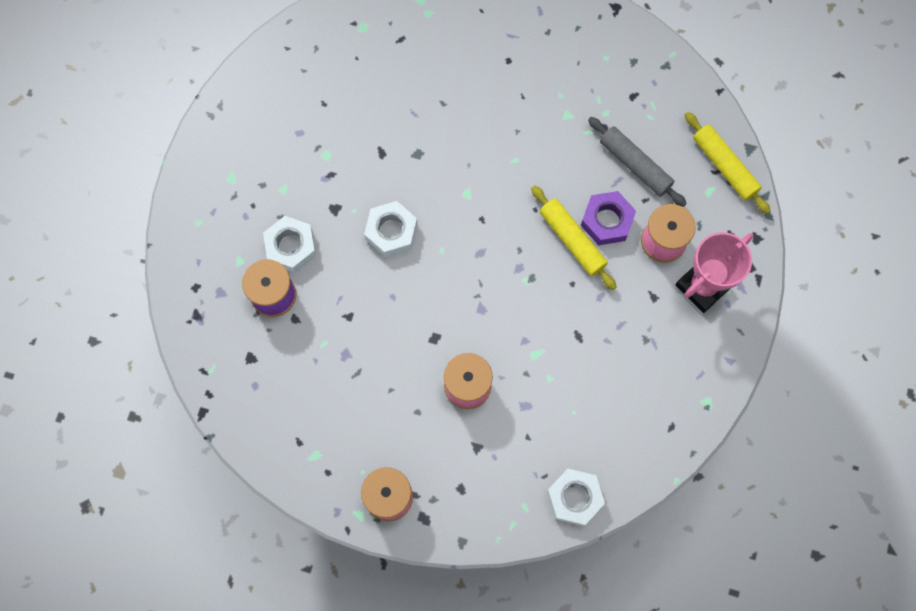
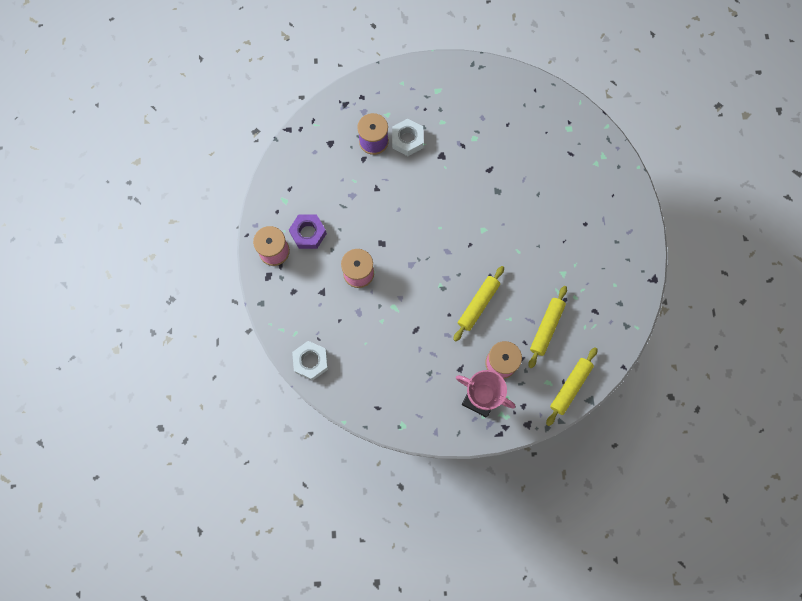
camera: 70 degrees right, 0 degrees up
(391, 232) = (440, 193): white nut -> none
(607, 221) = (500, 322): purple nut -> purple nut (308, 233)
(635, 165) = (546, 328): grey rolling pin -> yellow rolling pin

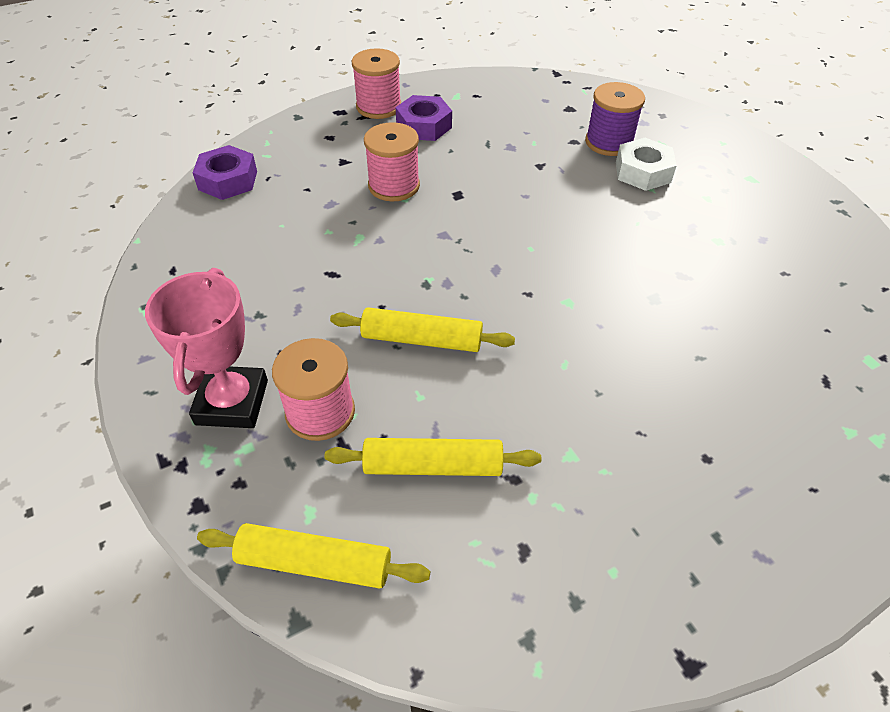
camera: 65 degrees right, 25 degrees down
(311, 361) = (228, 180): white nut -> purple nut

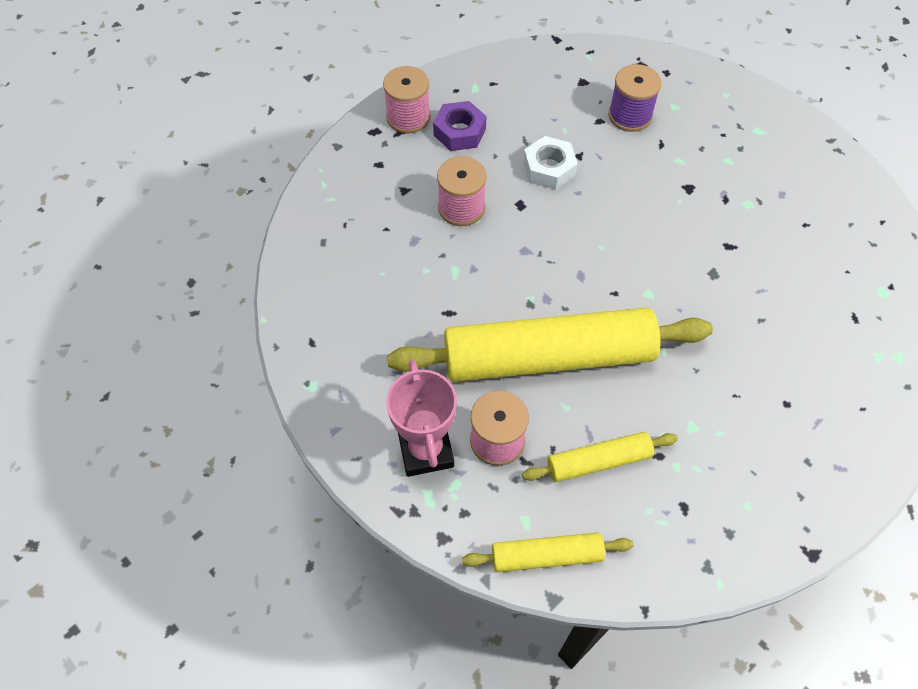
camera: 15 degrees left, 10 degrees up
(228, 180) = (310, 236): purple nut -> none
(421, 339) = (547, 357): yellow rolling pin -> yellow rolling pin, size x2.12
(643, 172) = (668, 143): white nut -> white nut (549, 168)

